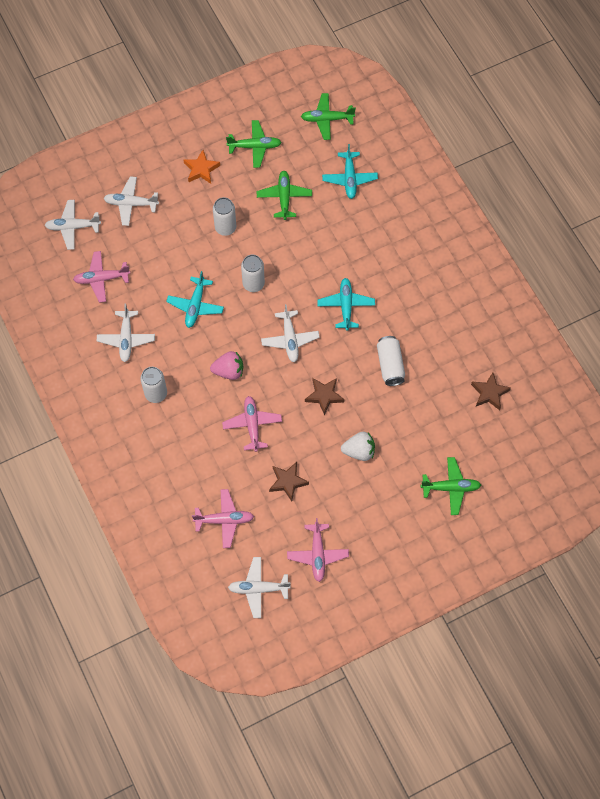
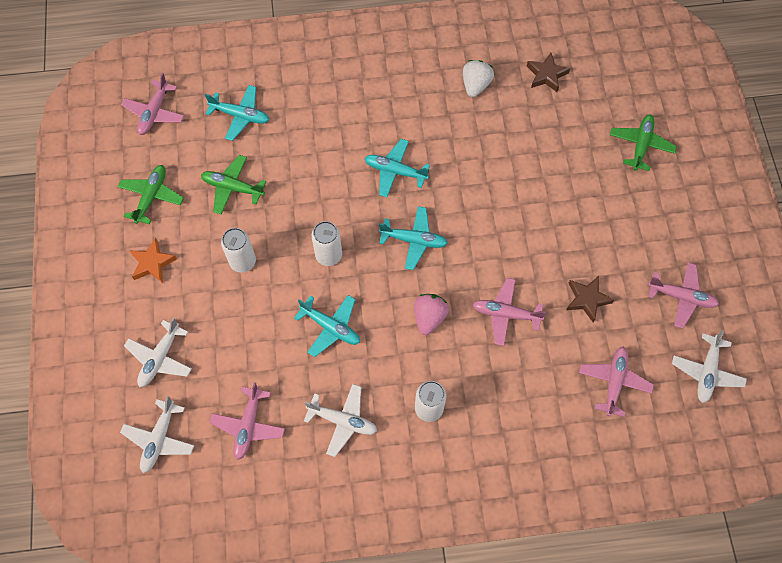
camera: 70 degrees left, 0 degrees up
(290, 339) = (414, 240): white plane -> turquoise plane
(324, 396) = (496, 228): brown star -> none
(327, 119) = (154, 113): green plane -> pink plane
(359, 451) = (572, 216): white strawberry -> white strawberry (475, 85)
(390, 365) = (482, 153): white can -> none

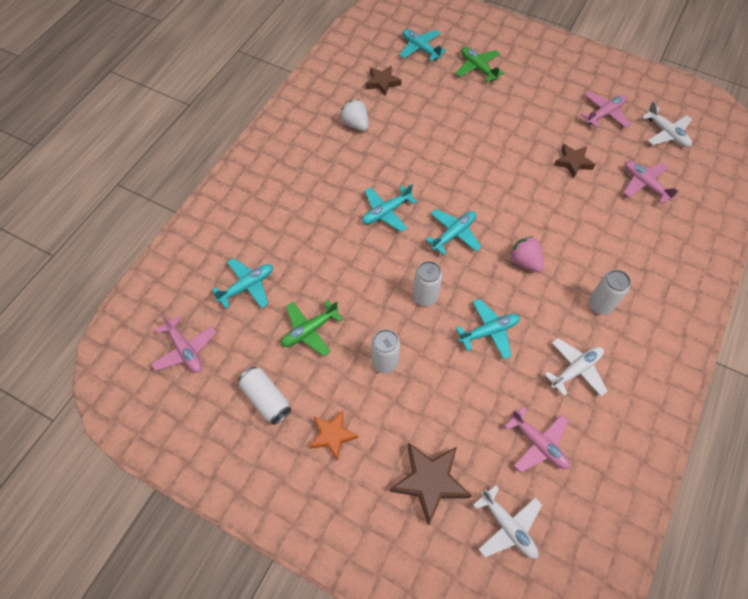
camera: 55 degrees left, 5 degrees down
(151, 196) = (266, 399): green plane -> white can
(160, 358) = (429, 481): white plane -> brown star
(505, 314) = (553, 214): pink plane -> none
(621, 79) = (420, 49): none -> turquoise plane

